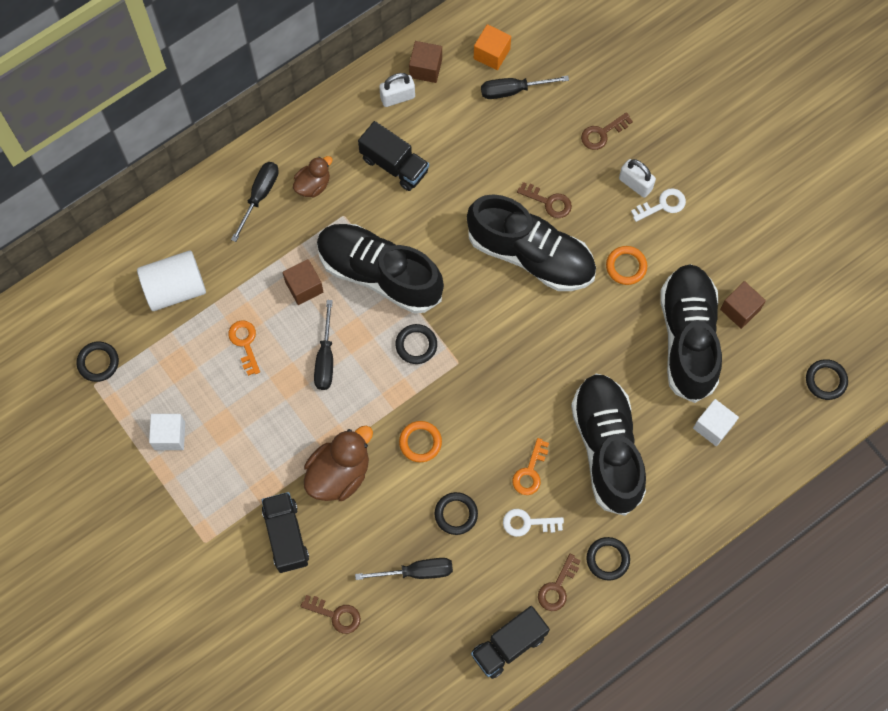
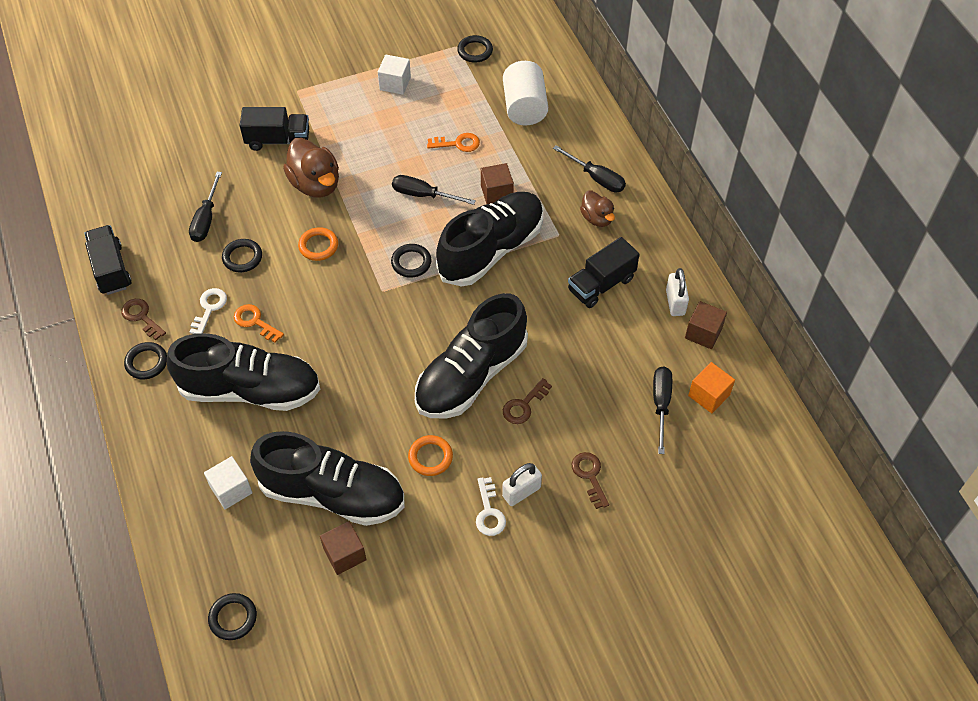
camera: 105 degrees right, 15 degrees down
(335, 615) = (198, 159): brown key -> none

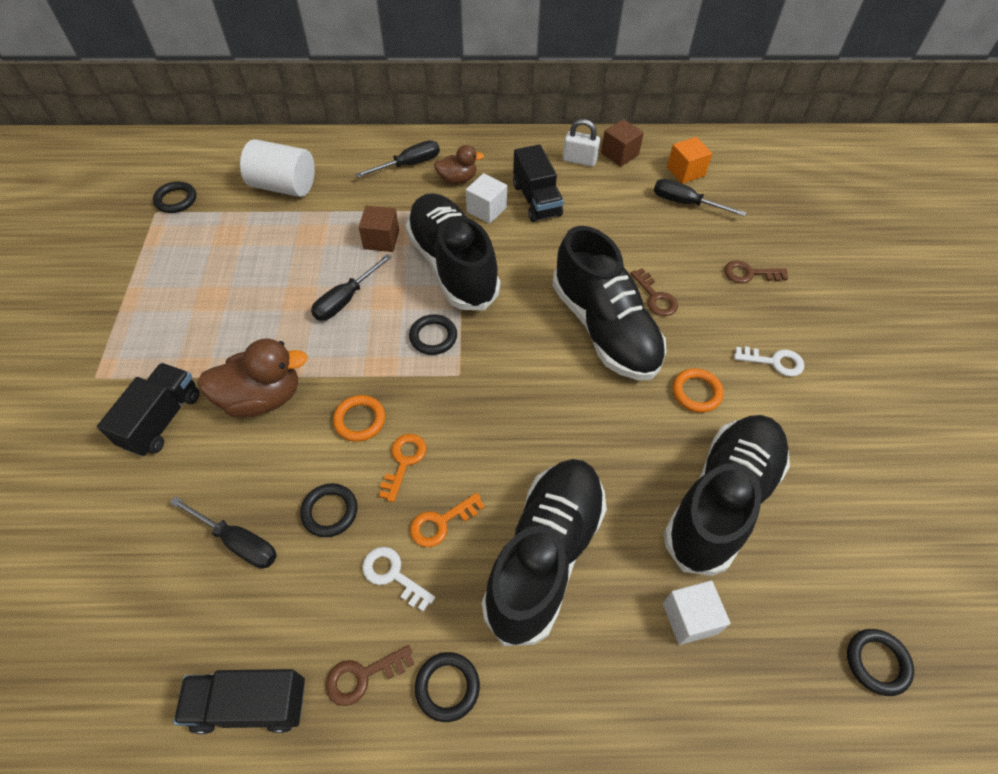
camera: 70 degrees left, 0 degrees up
(344, 554) = (804, 510): brown cube -> none
(395, 83) = (165, 279): white cube -> white cube (486, 209)
(457, 143) = (294, 251): orange key -> orange key (403, 462)
(521, 492) = (756, 329): white padlock -> none

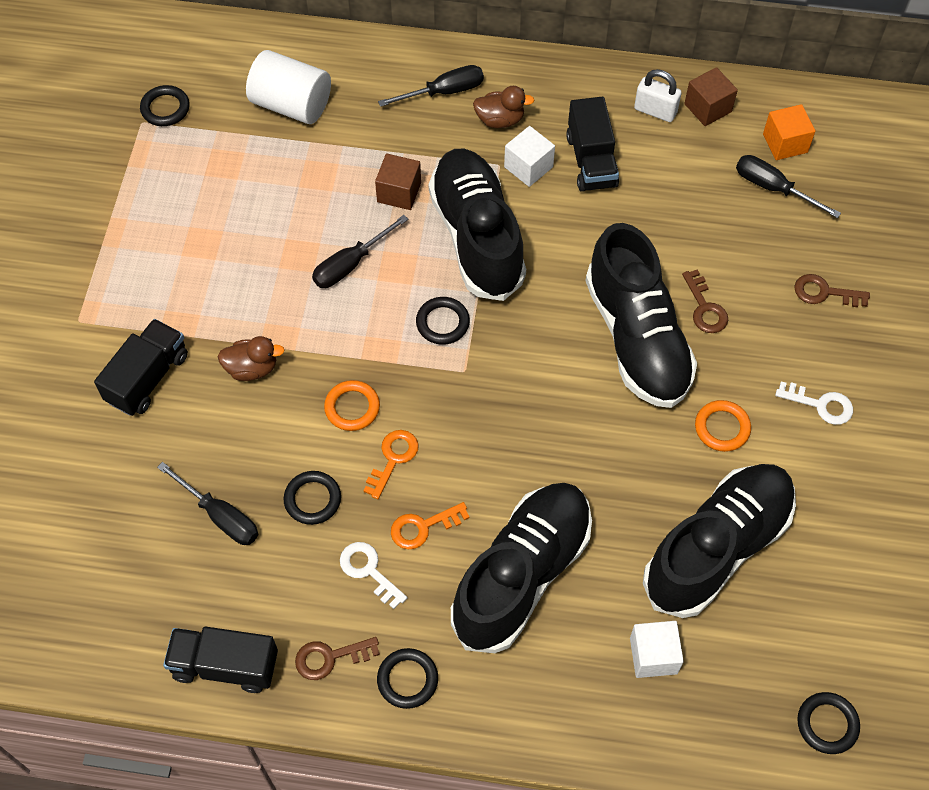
camera: 10 degrees right, 5 degrees up
(262, 398) = (252, 368): brown duck -> brown duck, size x0.59

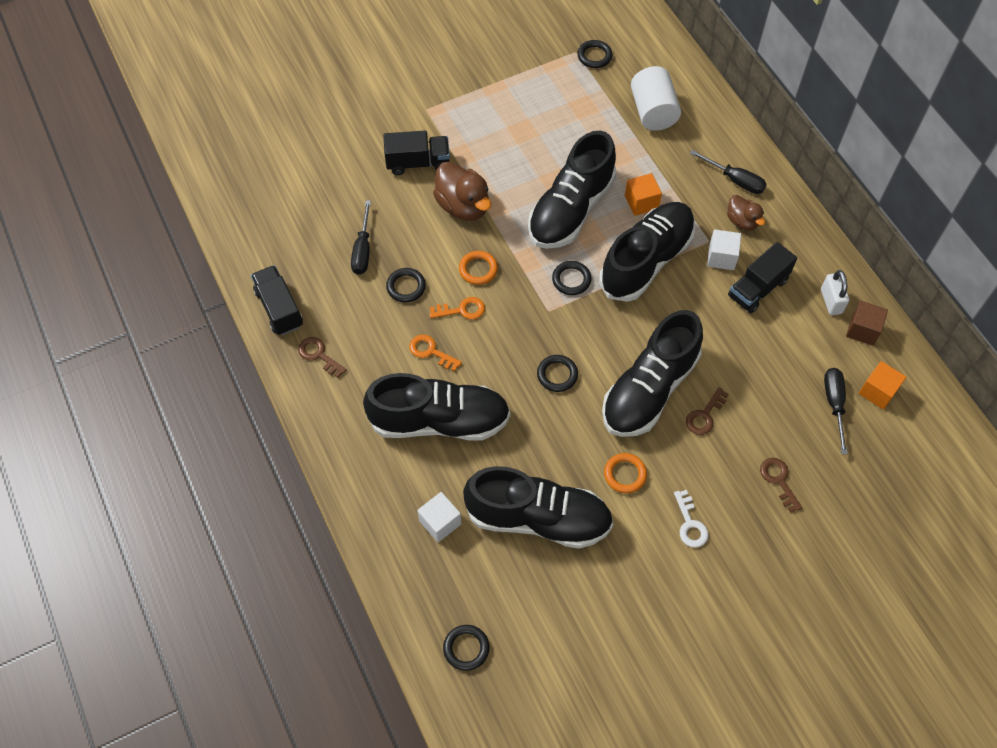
camera: 55 degrees right, 0 degrees up
(252, 368) = (463, 206): brown duck -> brown duck, size x1.70
(351, 264) = (571, 209): black screwdriver -> black shoe
(369, 571) = (383, 342): white key -> none
(399, 192) = (641, 202): brown cube -> orange cube
(407, 679) = (333, 401): black ring -> black ring (557, 375)

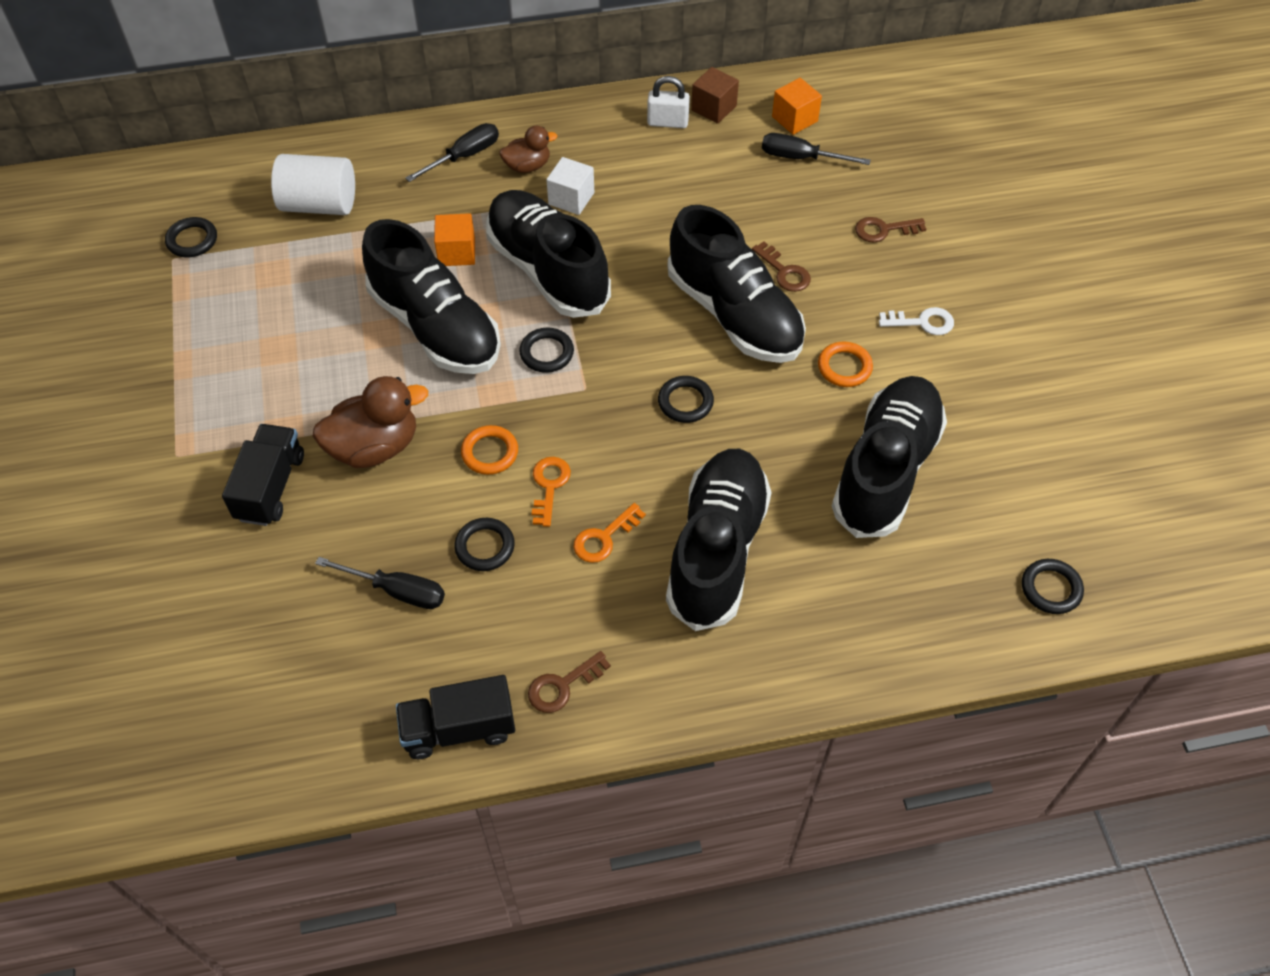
camera: 75 degrees left, 5 degrees down
(440, 522) = (870, 581): white cube -> none
(757, 288) = (627, 178): black truck -> none

